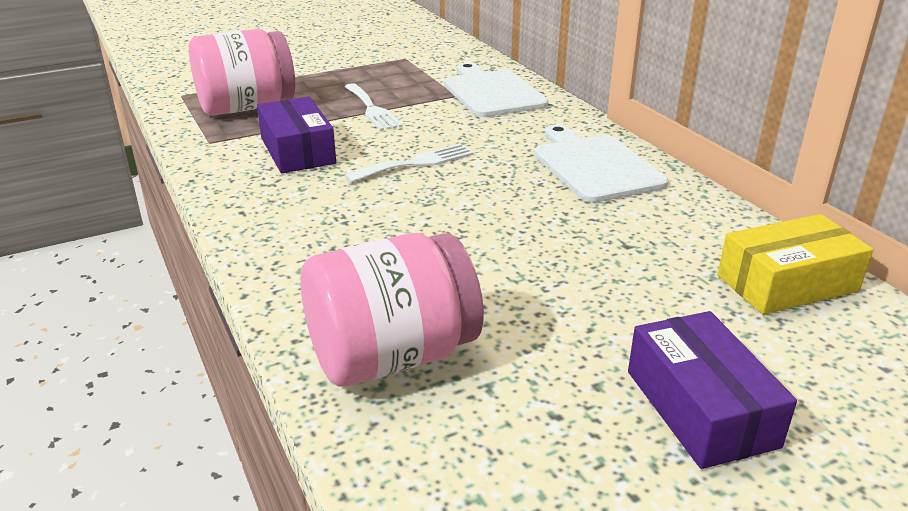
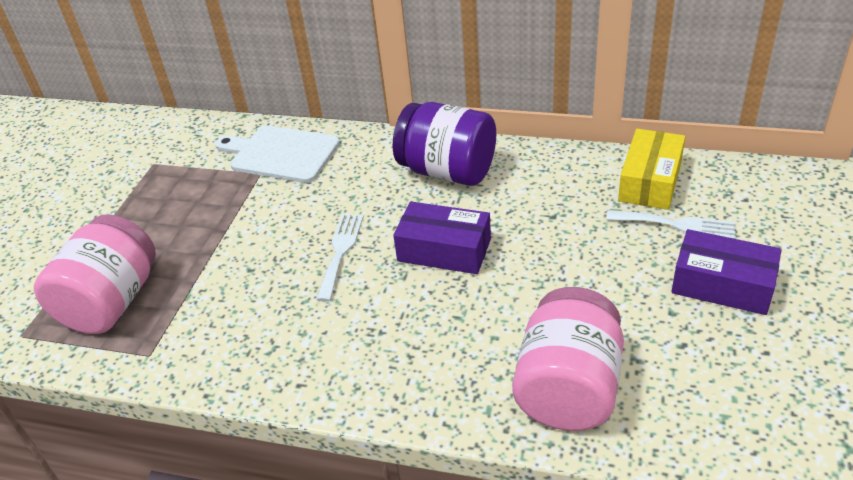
camera: 45 degrees left, 10 degrees up
(297, 150) = (237, 306): purple box -> purple box (444, 250)
(371, 109) = (220, 230): white fork -> white fork (675, 225)
(594, 166) = (447, 171): white cutting board -> purple jar

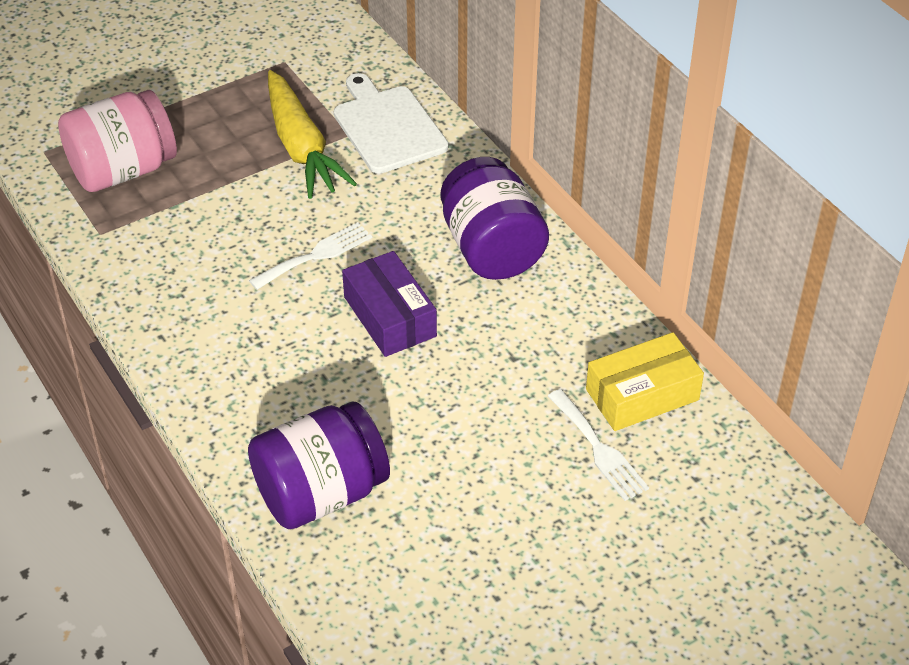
camera: 40 degrees right, 5 degrees up
(236, 200) = (301, 147): none -> yellow carrot
(568, 388) = (321, 493): pink jar -> purple jar
(722, 284) = (551, 524): purple box -> none

